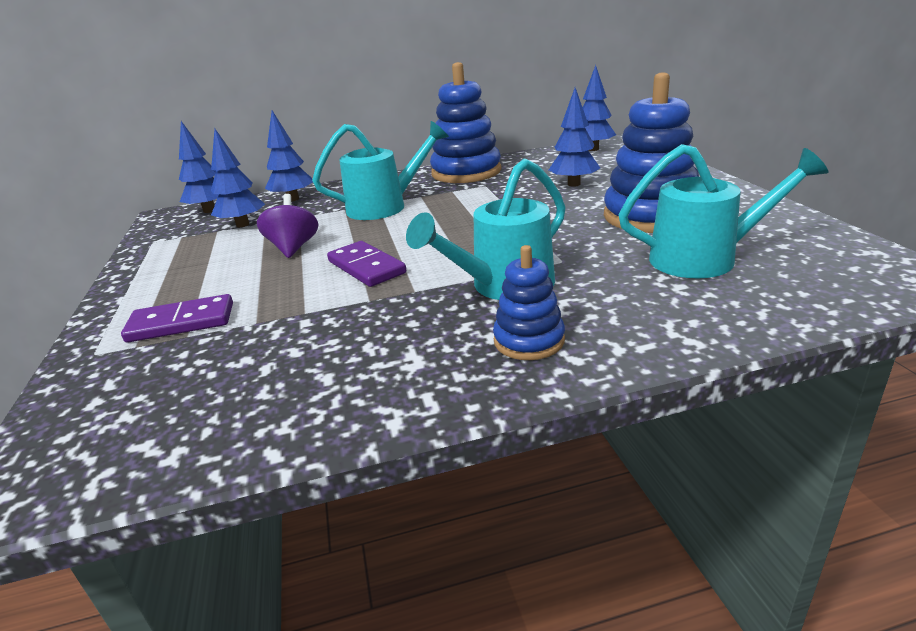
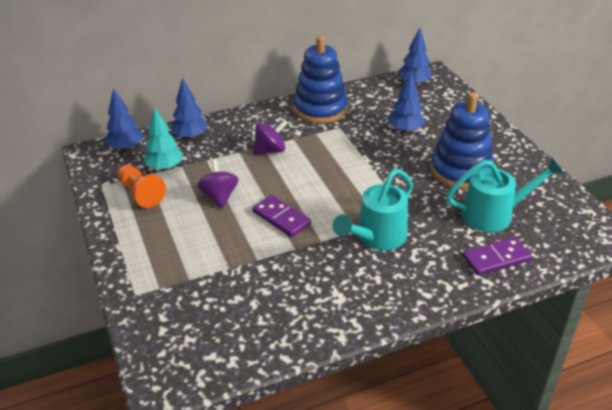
camera: 10 degrees left, 10 degrees up
(181, 323) = (178, 268): purple domino -> purple domino (496, 259)
(194, 247) = (141, 193): none -> orange pawn
(242, 225) = (165, 168): blue tree -> turquoise tree
(385, 206) = (270, 150): turquoise watering can -> purple spinning top
(529, 341) = (400, 282): blue stacking toy -> none

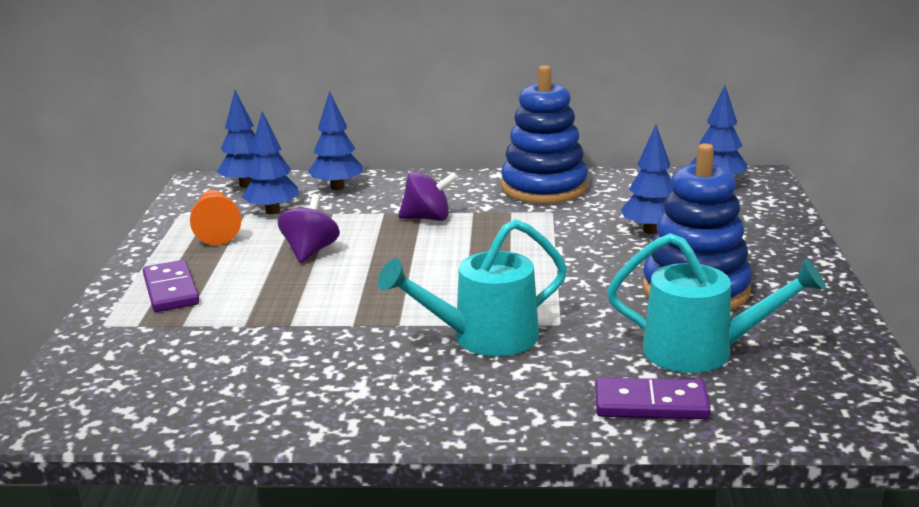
camera: 25 degrees right, 15 degrees down
(165, 168) = (272, 211): turquoise tree -> blue tree
(281, 218) = (369, 289): purple domino -> purple domino (171, 290)

